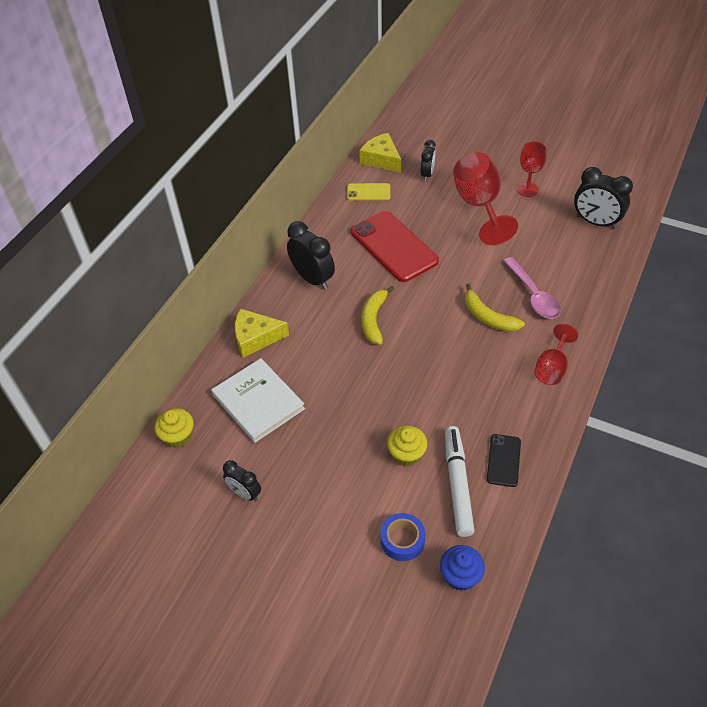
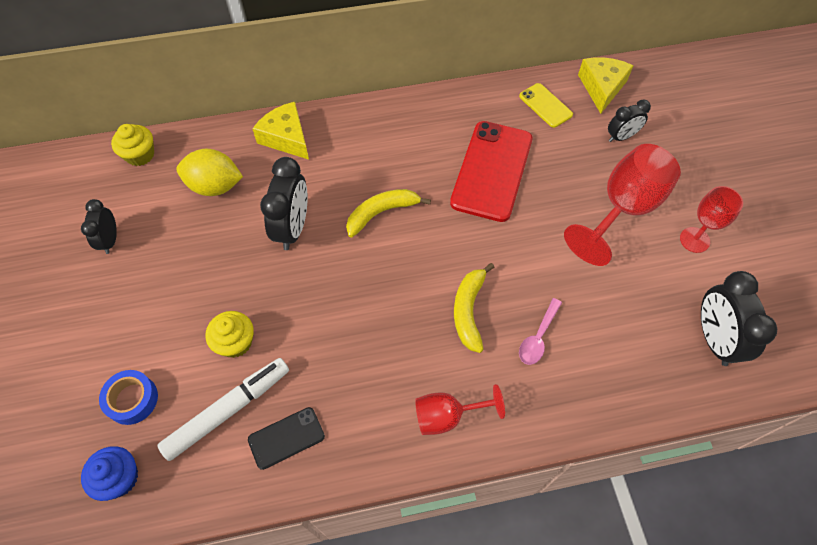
camera: 50 degrees right, 10 degrees up
(258, 402) = (215, 186): white book -> yellow lemon
(312, 279) = (391, 134): black clock -> black clock (293, 228)
(533, 295) = (538, 337): pink spoon -> pink spoon, size x0.65

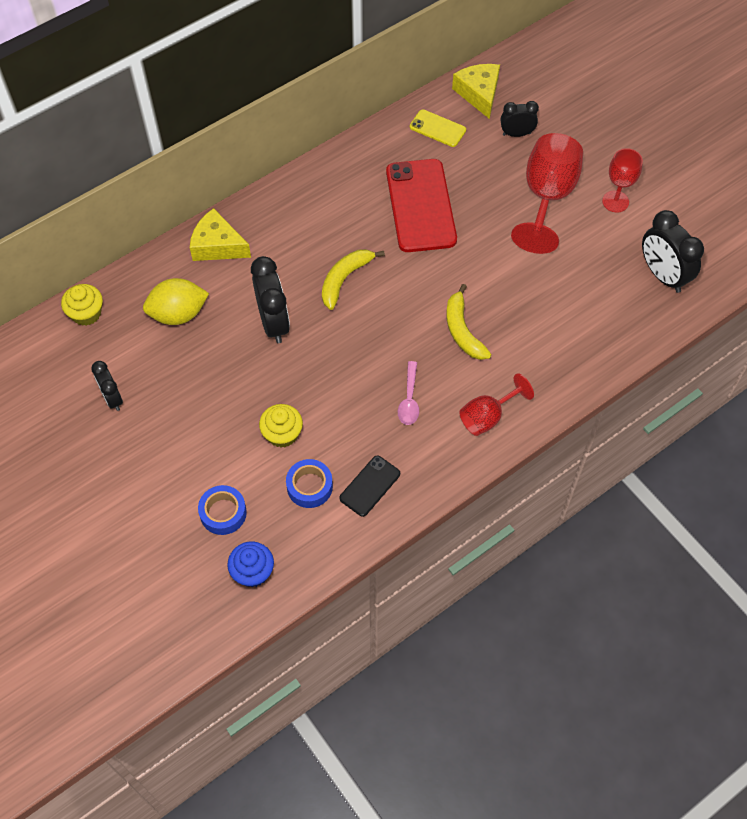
camera: 25 degrees left, 0 degrees up
(228, 410) = (309, 486): white marker -> blue tape
(538, 337) = (528, 329): pink spoon -> pink spoon (409, 399)
(621, 137) = (516, 134): black clock -> black clock turned 135 degrees counterclockwise

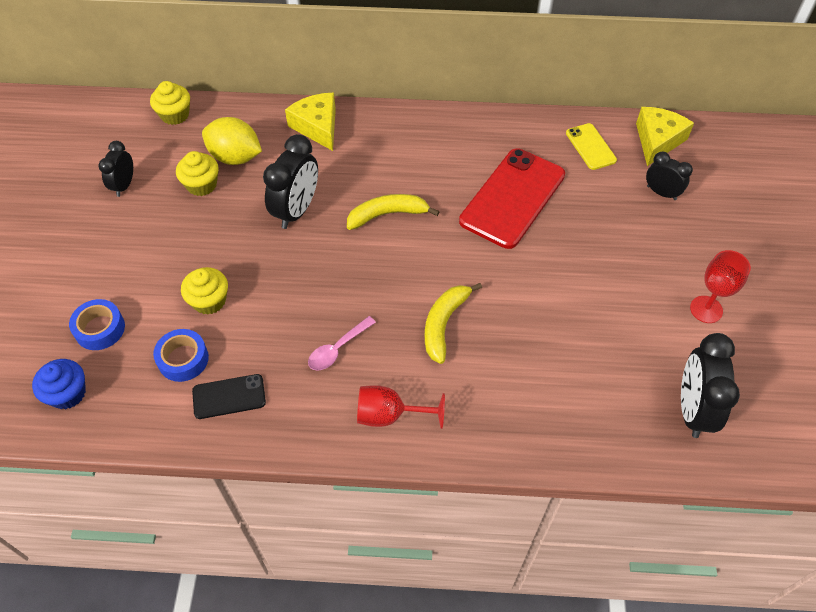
camera: 40 degrees right, 5 degrees down
(176, 354) = (202, 185): none -> yellow cupcake
(547, 198) = (638, 263): red goblet -> none

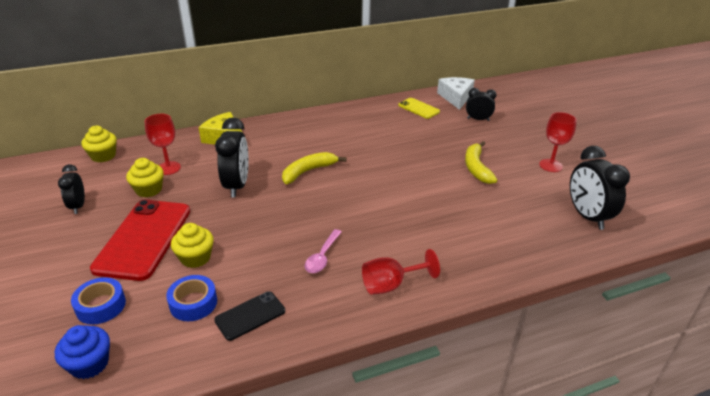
camera: 25 degrees left, 20 degrees down
(235, 157) = (168, 168): yellow lemon -> red goblet
(443, 324) = (392, 219): yellow banana -> yellow banana (476, 168)
(512, 198) = (388, 143): red phone -> red phone (143, 239)
(657, 141) = (456, 97): yellow cheese -> white cheese

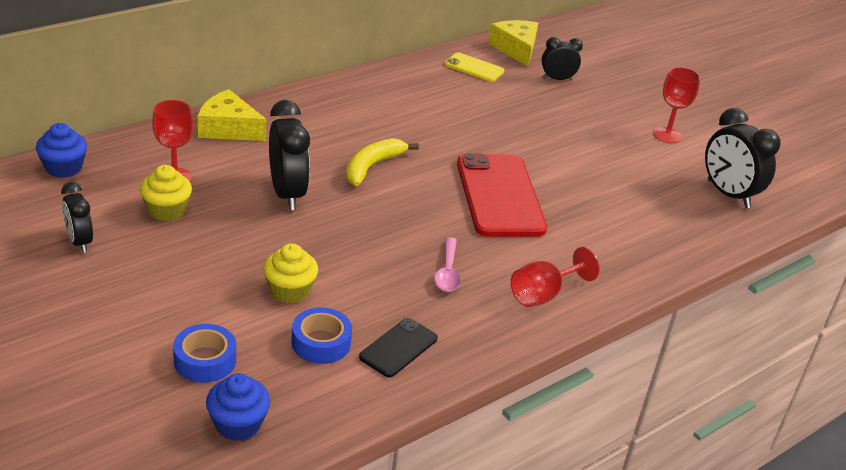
camera: 20 degrees left, 0 degrees up
(103, 156) = (63, 168): yellow cupcake -> blue cupcake
(143, 239) = (204, 275): red phone -> red phone (499, 196)
(456, 97) = (516, 49): white cheese -> yellow cheese
(476, 168) = (581, 145): yellow banana -> none

